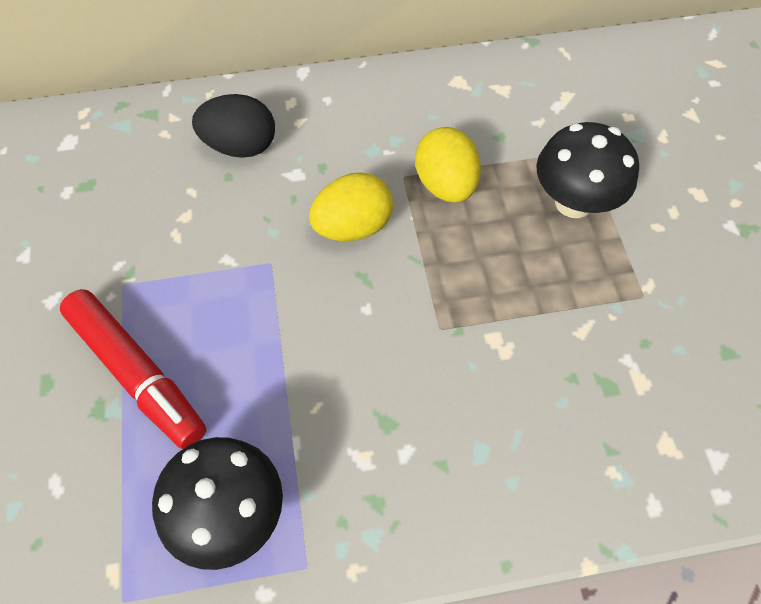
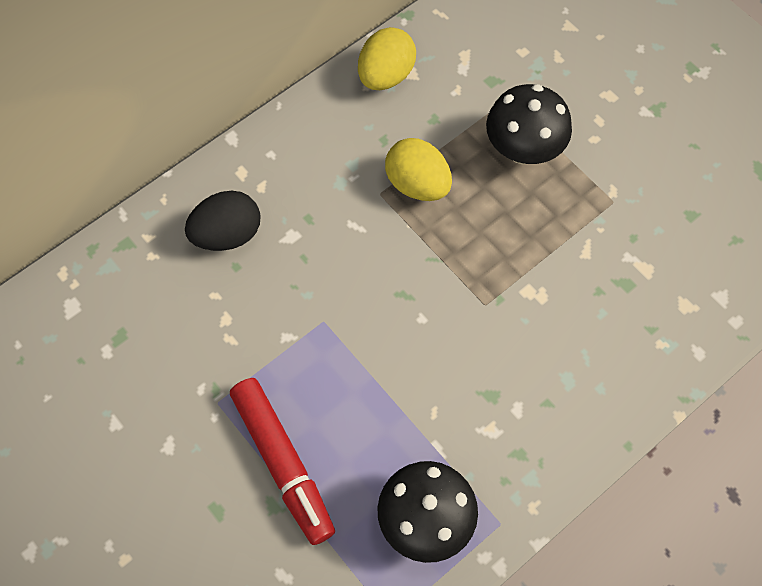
camera: 30 degrees left, 5 degrees up
(137, 373) = (283, 463): red marker -> red marker turned 45 degrees clockwise
(353, 227) = (368, 257): yellow egg -> yellow egg (386, 75)

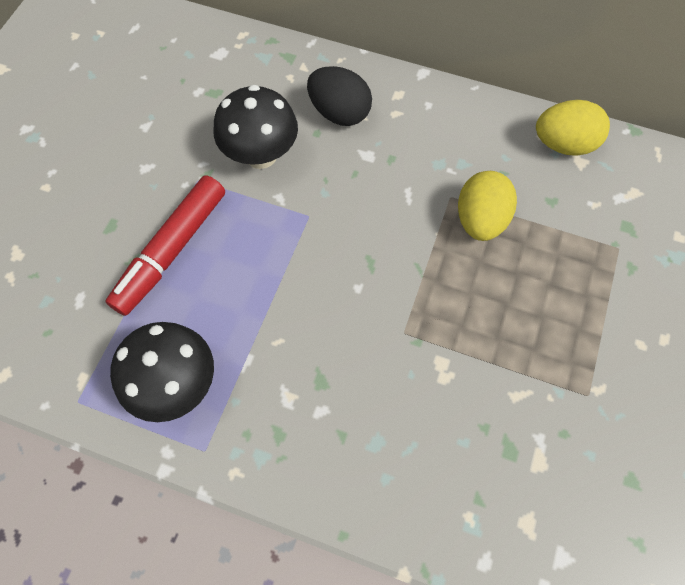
camera: 60 degrees right, 0 degrees up
(523, 149) = (579, 287): black mushroom -> black mushroom (261, 155)

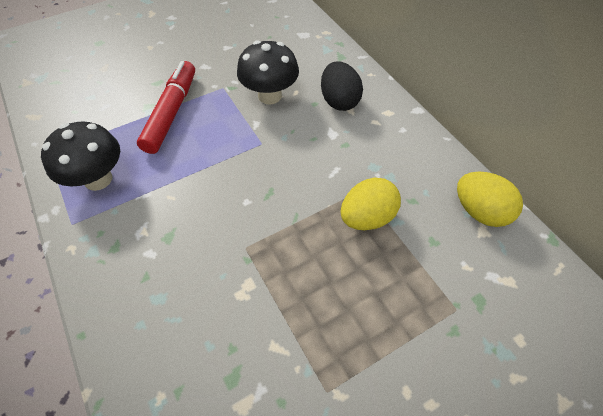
camera: 40 degrees right, 10 degrees down
(172, 250) = (171, 113): red marker -> red marker turned 120 degrees clockwise

